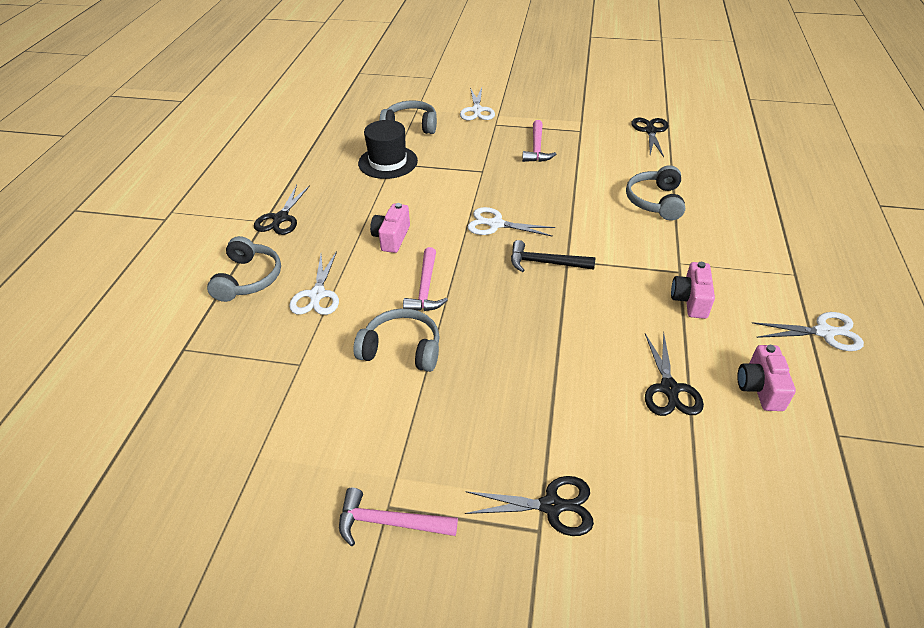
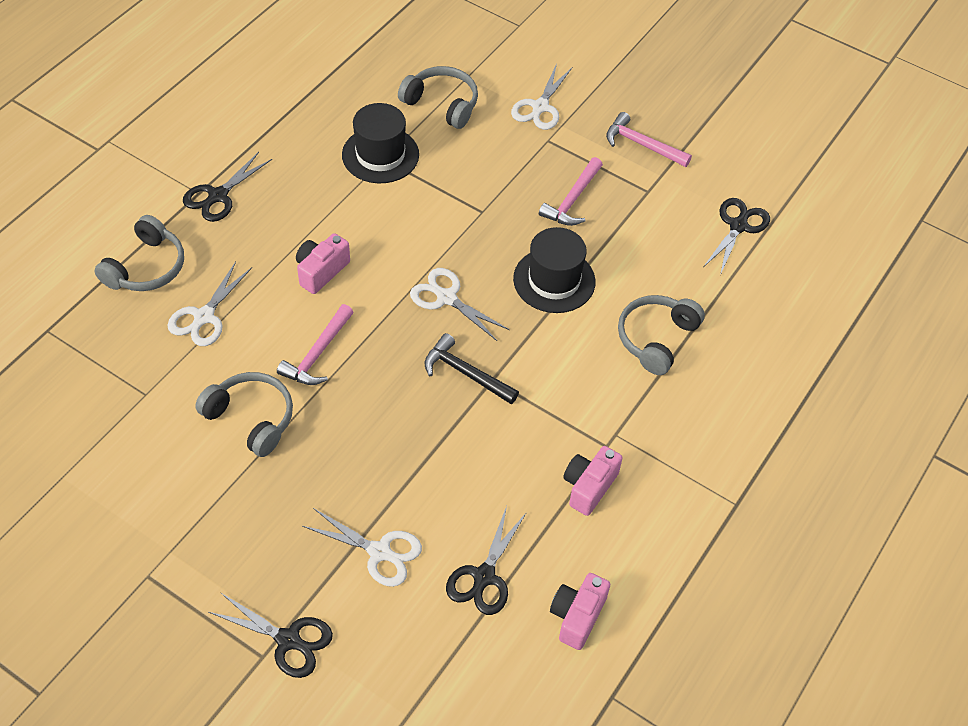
camera: 20 degrees right, 10 degrees up
(390, 523) = (141, 591): pink hammer -> pink hammer (642, 145)
(561, 192) = (554, 280): none -> black hat
(824, 332) = (702, 586): white scissors -> white scissors (379, 552)

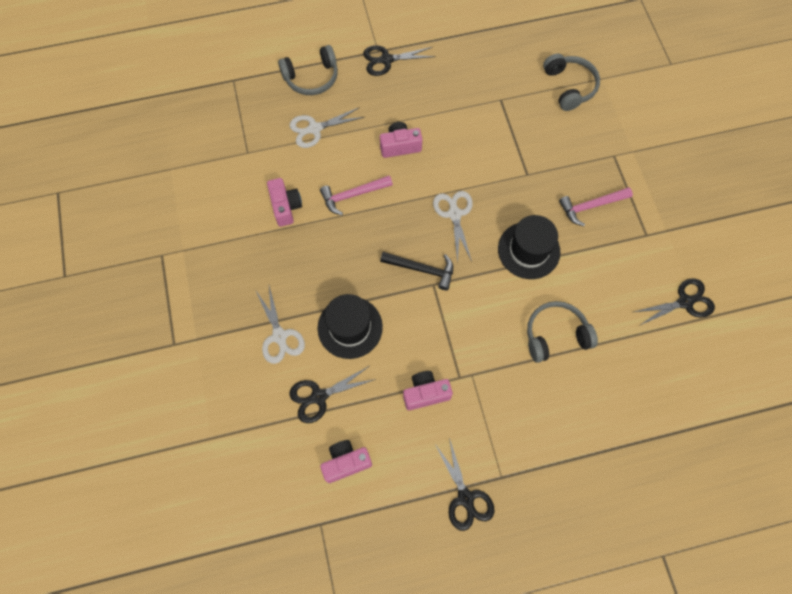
camera: 45 degrees right, 15 degrees up
(251, 418) = (285, 207): grey headphones -> pink camera
(288, 640) = (193, 346): black scissors -> black scissors (465, 497)
(380, 155) = (500, 95): black hat -> black hat (350, 327)
(466, 373) = (421, 269): black hammer -> black hammer turned 120 degrees clockwise
(540, 107) = (630, 129): white scissors -> none
(642, 145) = (674, 201): pink hammer -> none

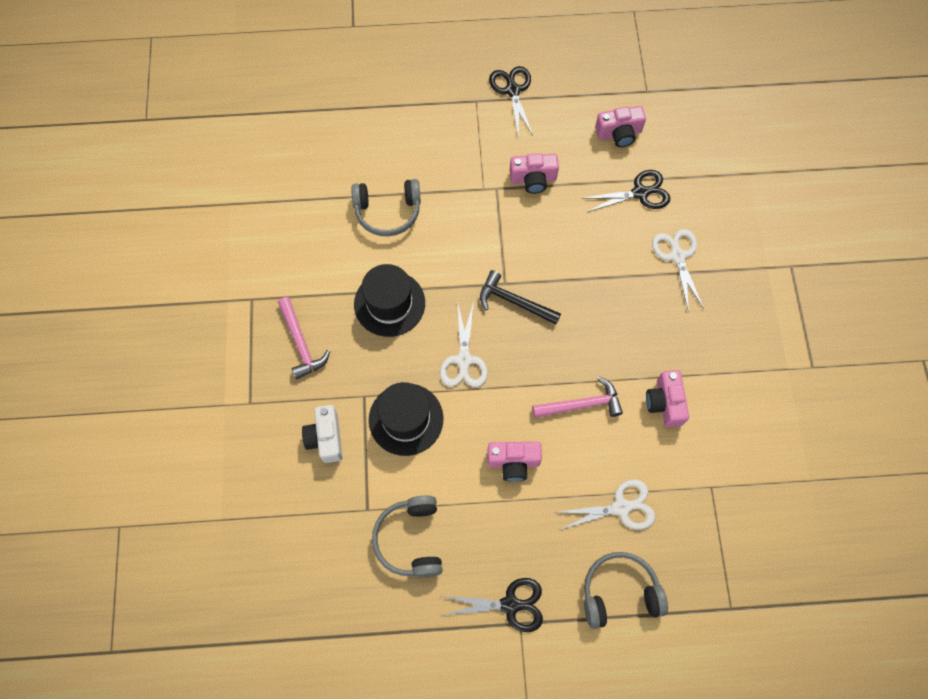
camera: 170 degrees left, 0 degrees up
(350, 327) = (602, 253): black hat -> black hat (406, 419)
(546, 140) = (326, 438): none -> white camera
(569, 86) = (269, 514): grey headphones -> grey headphones (410, 539)
(591, 206) = (301, 343): pink hammer -> pink hammer turned 75 degrees clockwise
(685, 302) = (241, 222): black scissors -> none

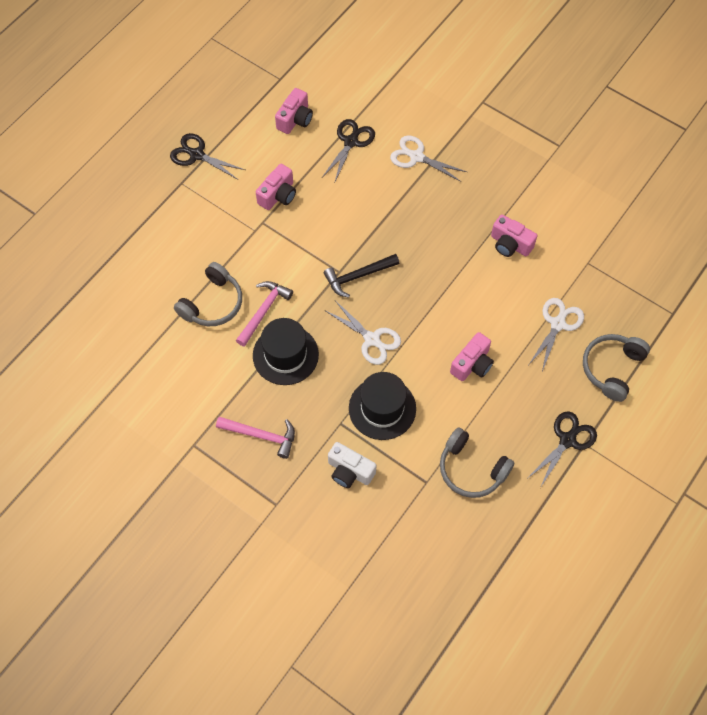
camera: 50 degrees left, 5 degrees down
(581, 404) = (468, 293): pink hammer -> pink hammer (263, 311)

